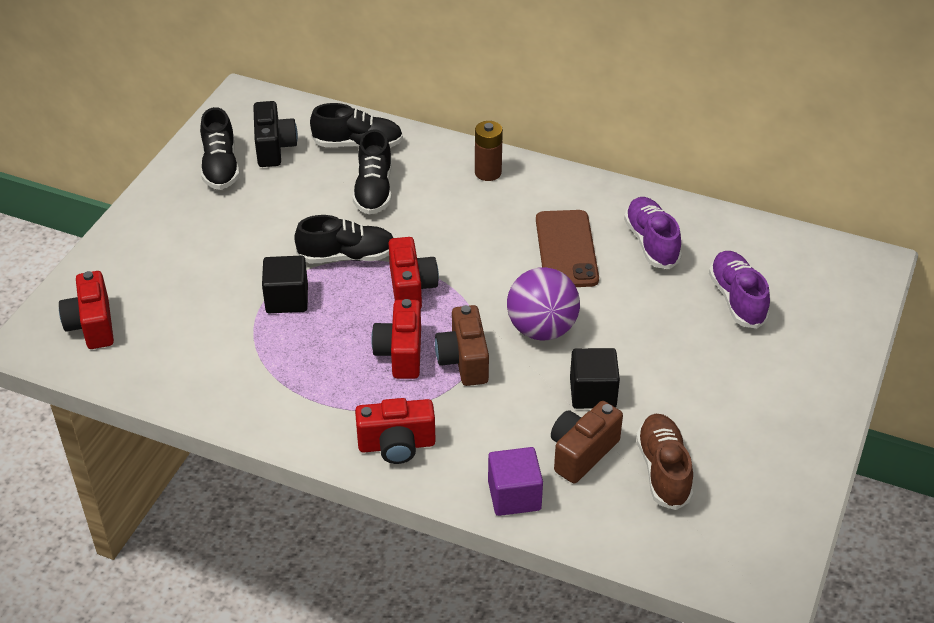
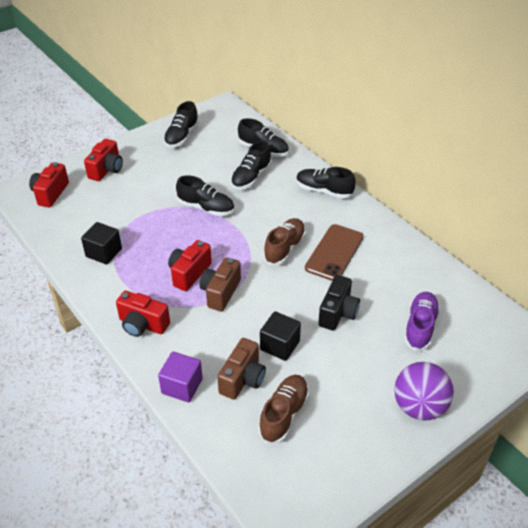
camera: 30 degrees right, 0 degrees up
(274, 148) = (217, 136): black camera -> black camera (338, 313)
(287, 299) = (155, 218): black cube -> black cube (104, 253)
(411, 288) = (226, 239): red camera -> red camera (106, 170)
(488, 172) = (324, 191): brown battery -> black shoe
(499, 269) = (284, 248): none -> brown shoe
(542, 329) = (281, 293): purple ball -> purple ball (419, 407)
(581, 453) = (243, 379): brown camera -> brown camera turned 135 degrees clockwise
(651, 243) = (391, 269): purple shoe -> none

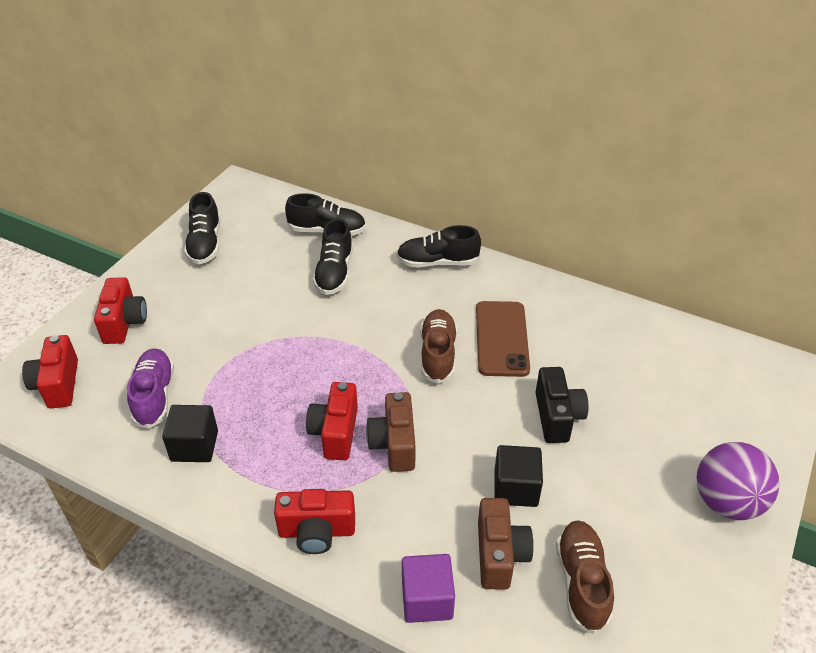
camera: 25 degrees left, 0 degrees up
(206, 208) = (301, 333): black shoe -> none
(420, 327) = (660, 399): purple shoe -> purple shoe (154, 396)

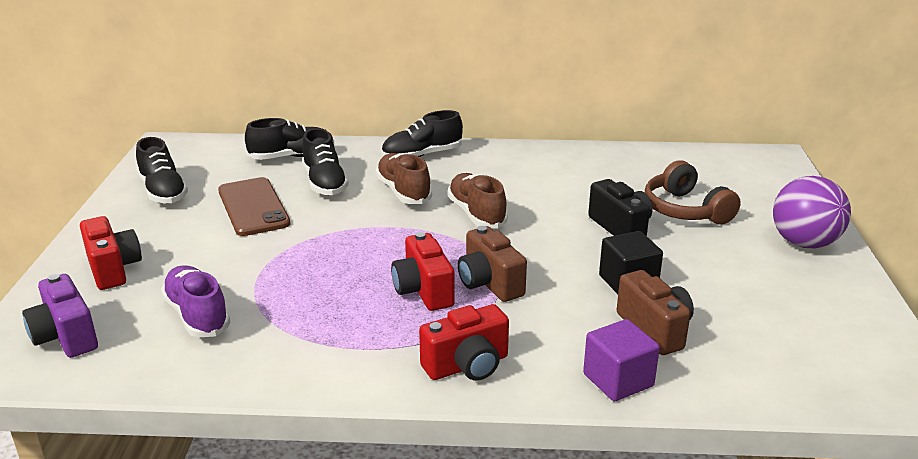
camera: 25 degrees left, 15 degrees down
(58, 384) = (66, 336): red camera -> purple camera
(194, 446) = (278, 340): black cube -> none
(501, 338) = (526, 190): brown phone -> brown phone (253, 207)
(582, 582) = (740, 325): brown shoe -> brown shoe (403, 192)
(637, 415) = (685, 210): none -> brown headphones

